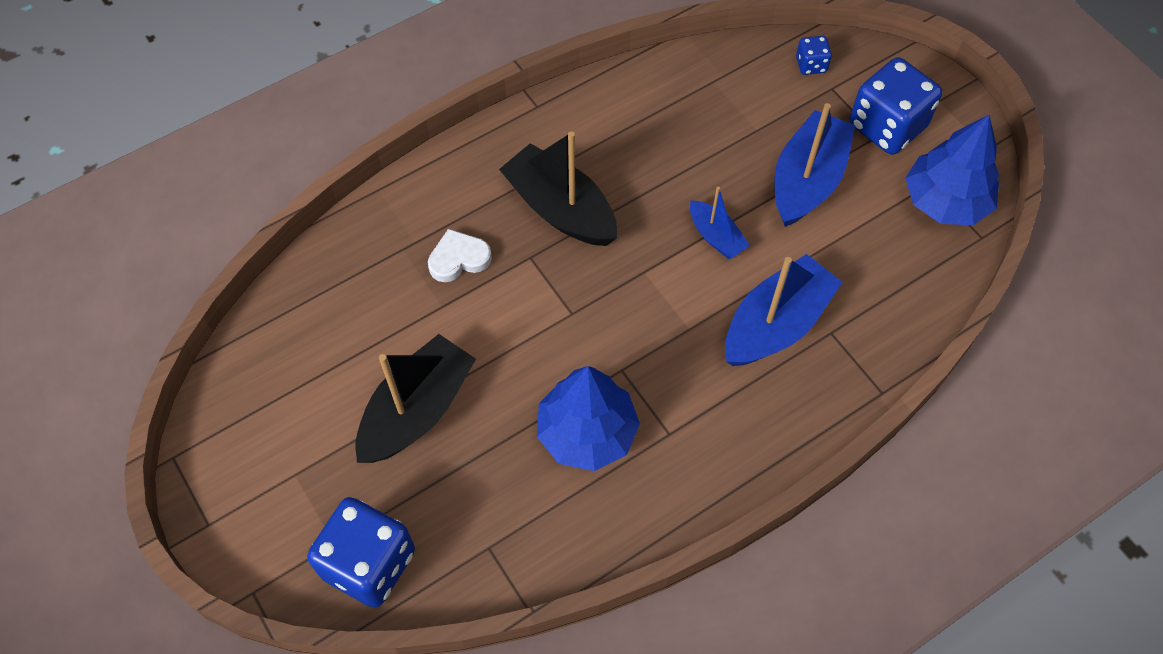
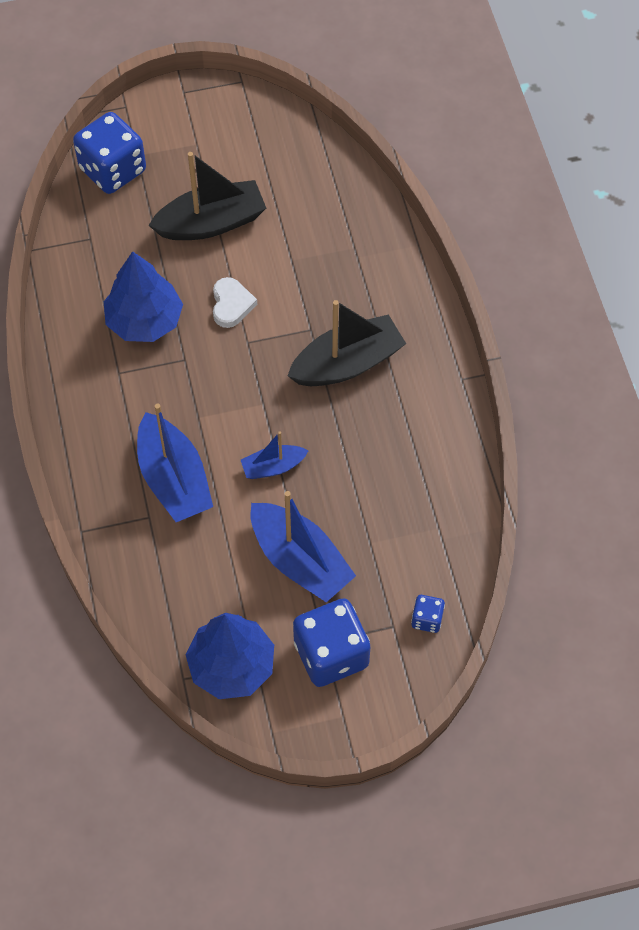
camera: 110 degrees right, 0 degrees up
(417, 411) = (211, 223): black boat -> black boat turned 75 degrees counterclockwise
(458, 259) = (329, 281): white heart -> white heart (231, 305)

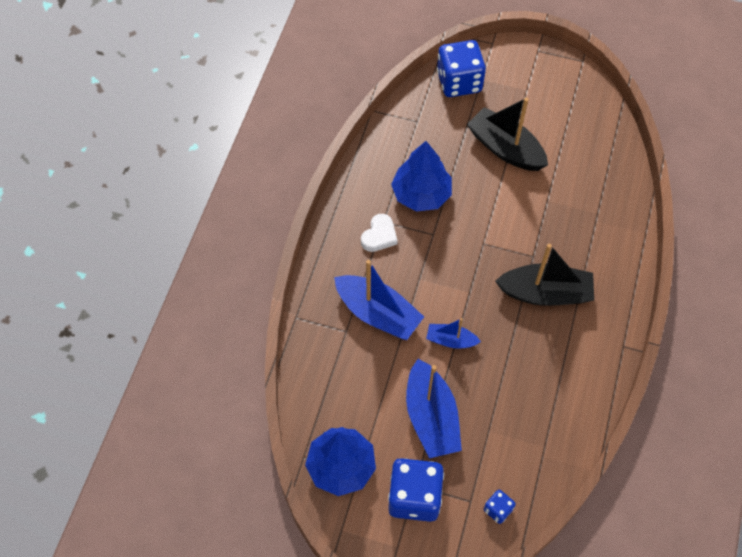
camera: 30 degrees right, 0 degrees up
(174, 479) = (377, 314): blue boat -> blue boat turned 60 degrees counterclockwise
(211, 223) = (505, 149): black boat -> black boat turned 150 degrees counterclockwise
(231, 305) = (487, 212): white heart -> white heart (379, 235)

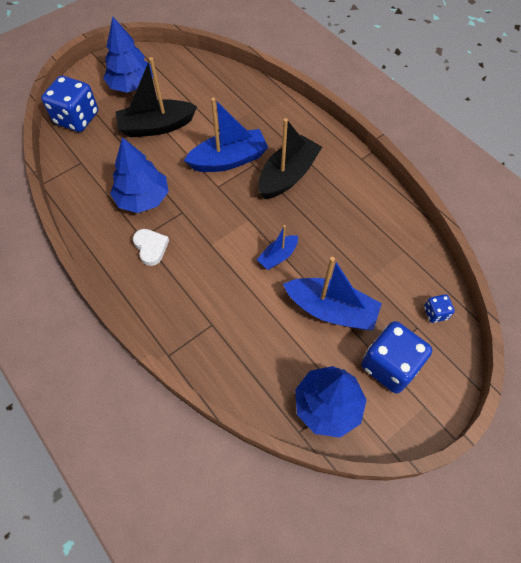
camera: 55 degrees left, 0 degrees up
(377, 314) = (216, 291): blue boat -> blue boat (228, 160)
(534, 94) = (132, 85): none -> blue tree

